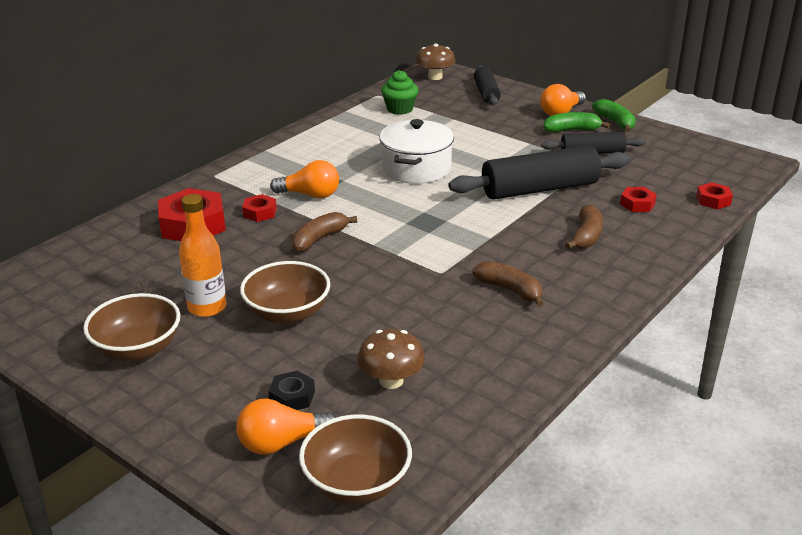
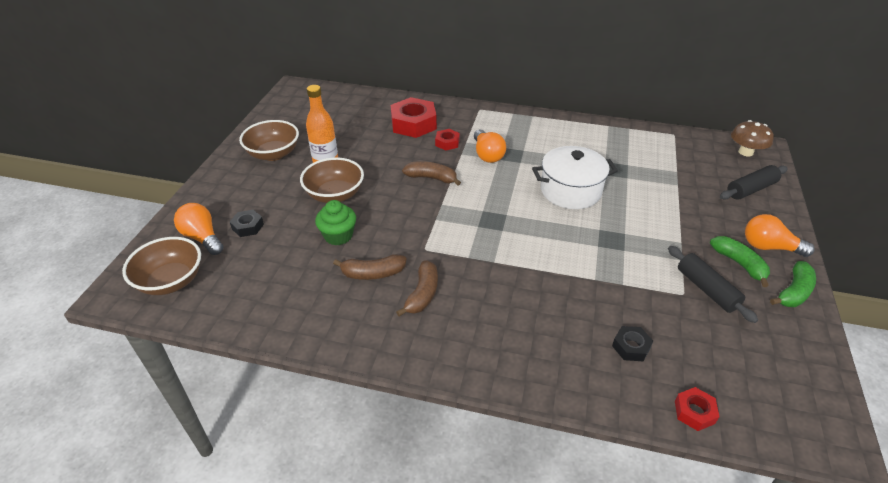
camera: 65 degrees right, 10 degrees up
(391, 381) = (279, 264): brown mushroom -> none
(399, 109) = (662, 152): green cupcake -> green cupcake (338, 236)
(540, 189) = (600, 270): black rolling pin -> none
(586, 236) = (540, 322): brown banana -> brown banana (372, 273)
(637, 204) = (631, 347): red nut -> black nut

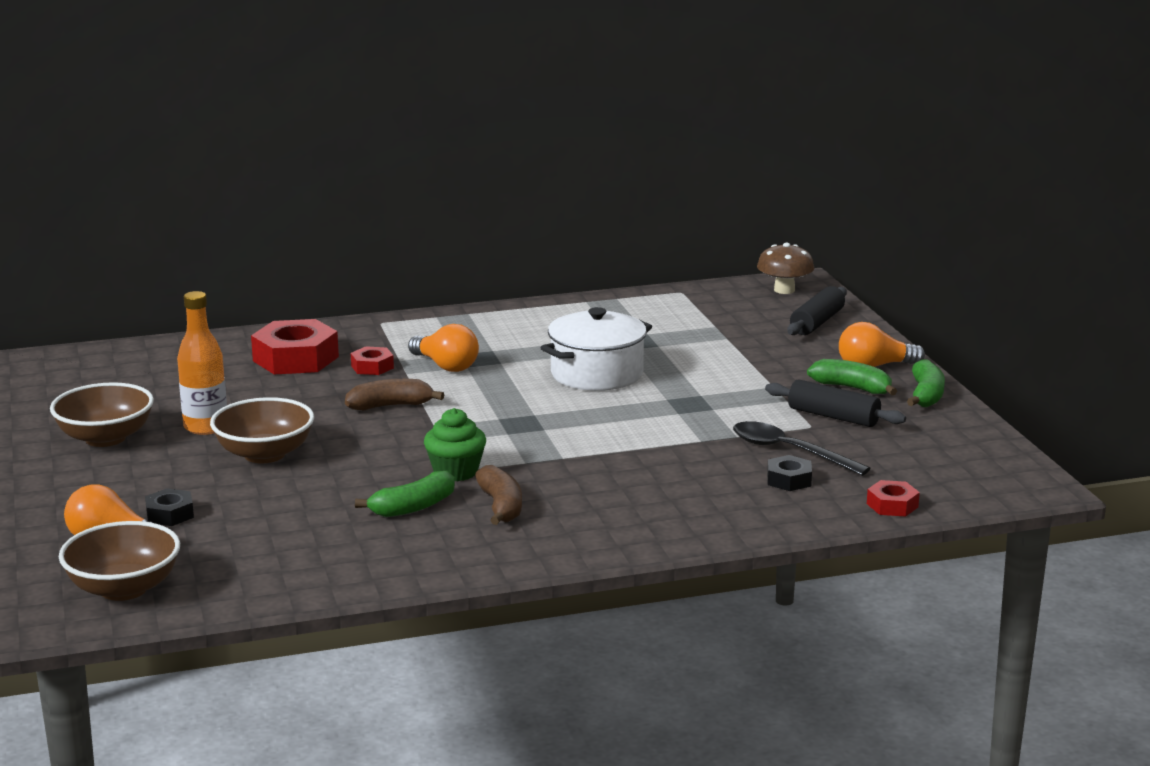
camera: 30 degrees left, 20 degrees down
(338, 236) = (321, 488): green cupcake -> green cupcake (455, 472)
(372, 273) = (413, 507): brown banana -> green banana
(650, 315) = (789, 451): none -> black spoon

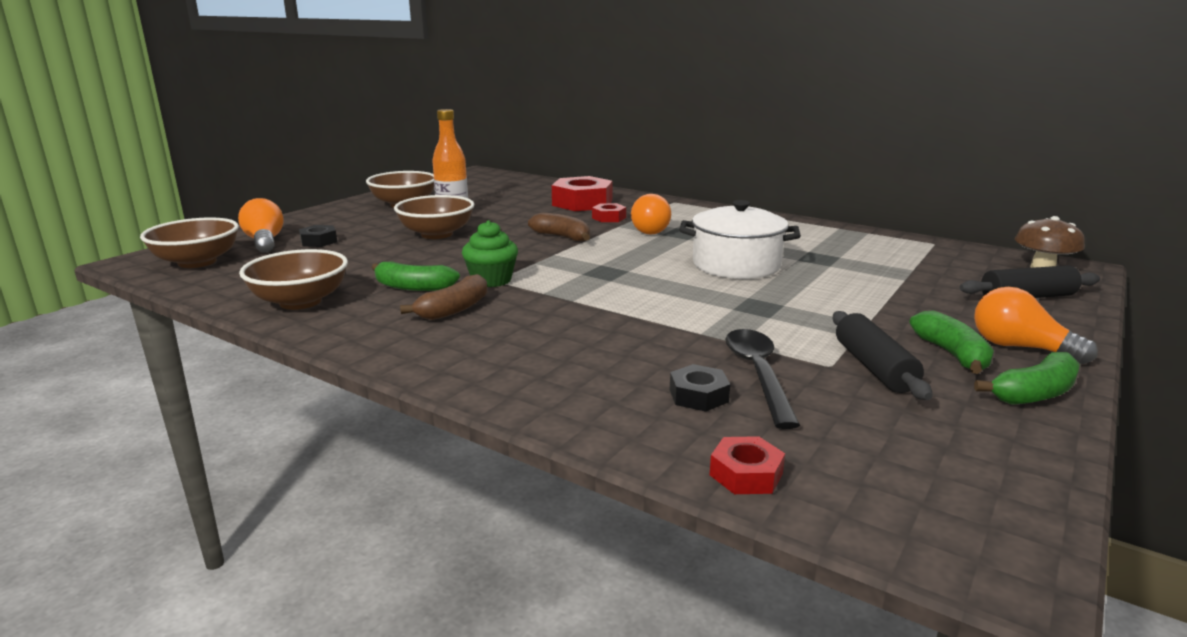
camera: 50 degrees right, 0 degrees up
(362, 562) = (300, 302): none -> brown bowl

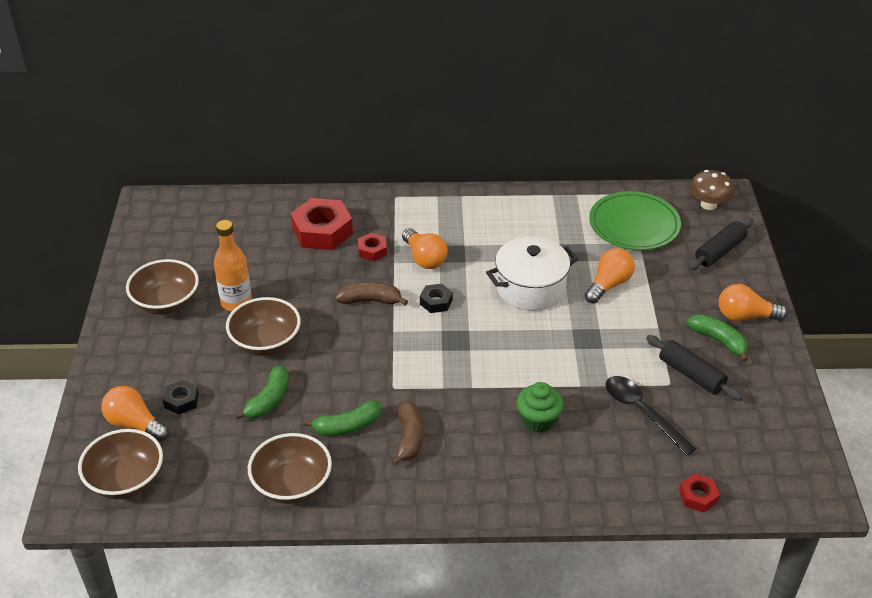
camera: 35 degrees left, 20 degrees up
(491, 280) = (390, 389): green cupcake -> green cupcake (538, 420)
(698, 396) = (630, 448): black nut -> black nut (436, 302)
(836, 283) = (609, 284): none -> orange light bulb
(919, 259) = (634, 225): none -> green plate
(1034, 394) = (773, 361): green banana -> green banana (268, 400)

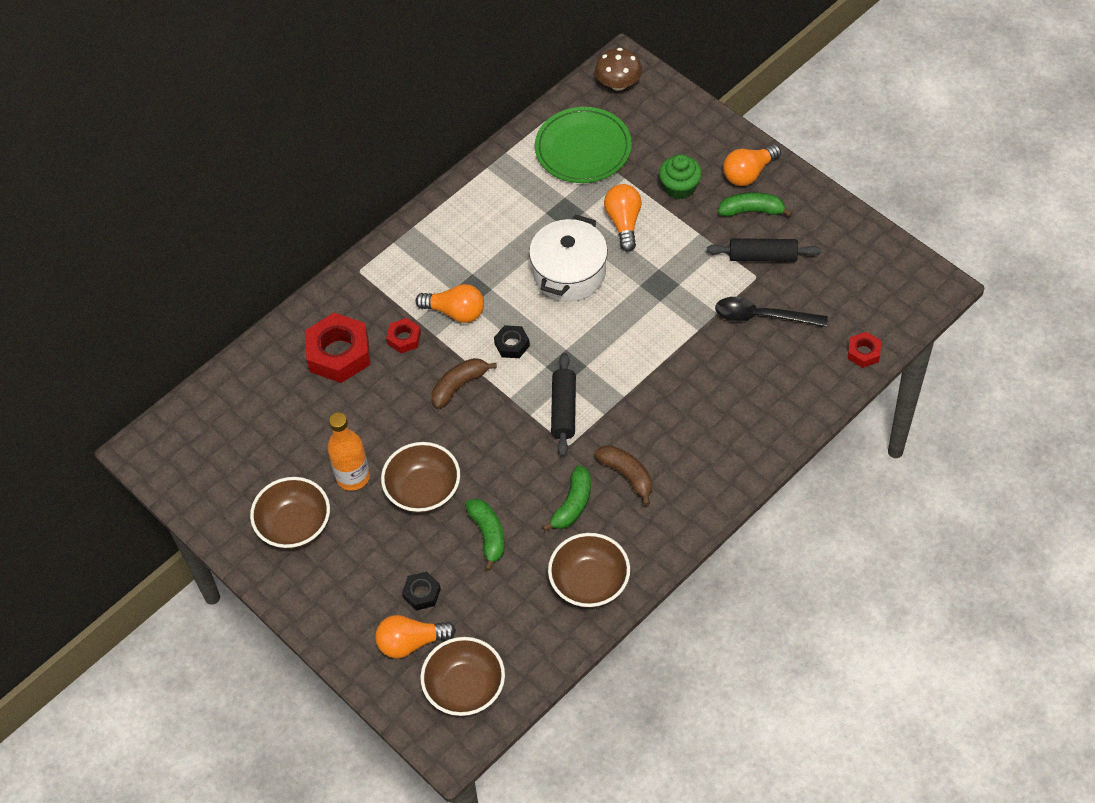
camera: 40 degrees left, 15 degrees up
(538, 420) = (700, 383): green cupcake -> green cupcake (680, 187)
(719, 251) = (672, 125): black rolling pin -> black rolling pin (564, 410)

